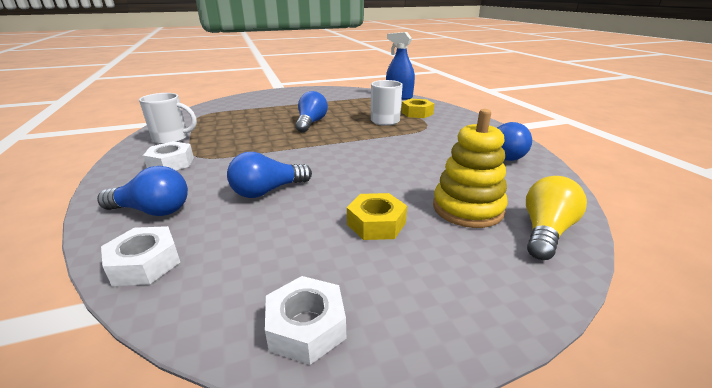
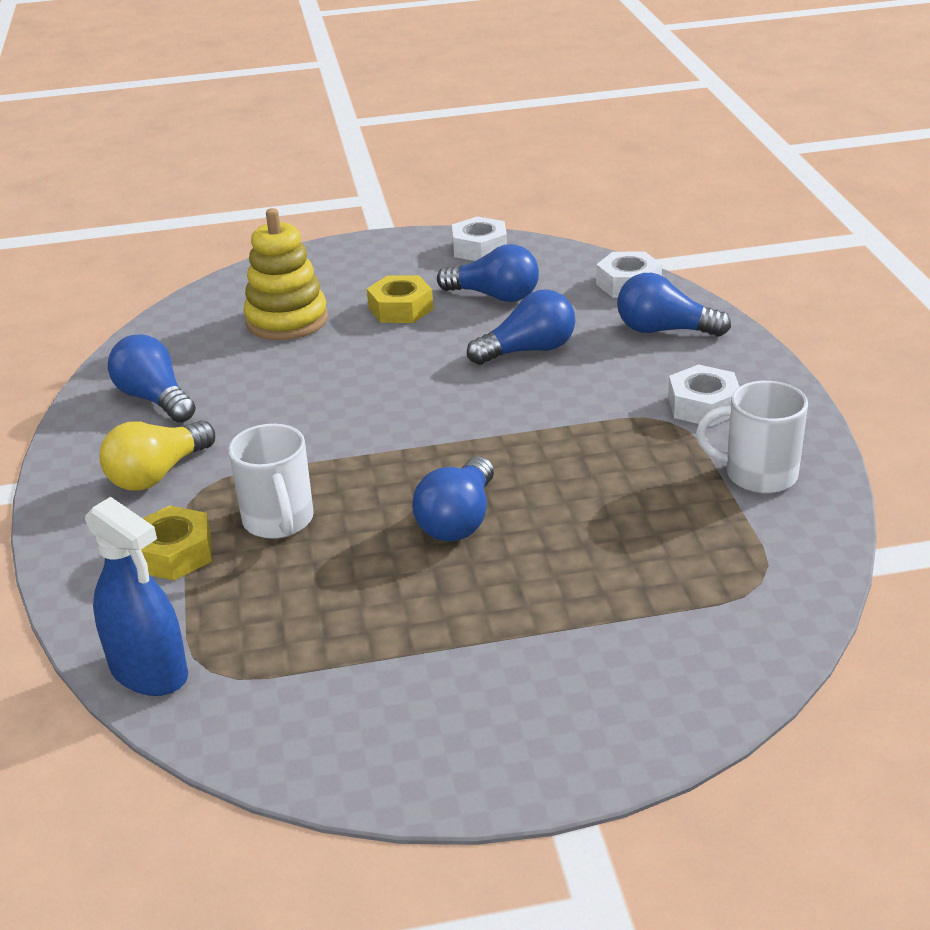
camera: 170 degrees left, 5 degrees up
(290, 241) = (494, 296): none -> blue light bulb
(545, 232) = (231, 296): yellow light bulb -> yellow light bulb (158, 474)

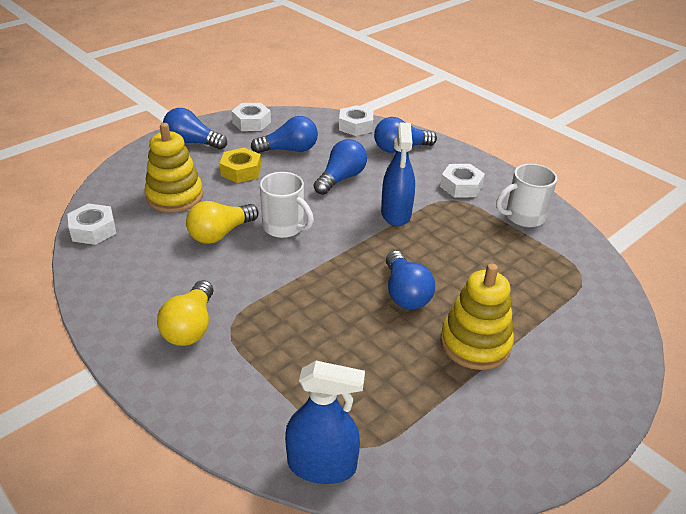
camera: 35 degrees left, 5 degrees up
(155, 399) = (136, 275): blue light bulb -> blue light bulb (192, 143)
(158, 336) = (93, 230): none -> white nut
(174, 553) = (257, 377): yellow nut -> none
(279, 521) = (302, 331): white mug -> white mug (284, 227)
(297, 379) = (220, 233): none -> yellow light bulb
(487, 612) = (475, 343): none -> yellow stacking toy
(558, 416) = (396, 213): none -> blue spray bottle

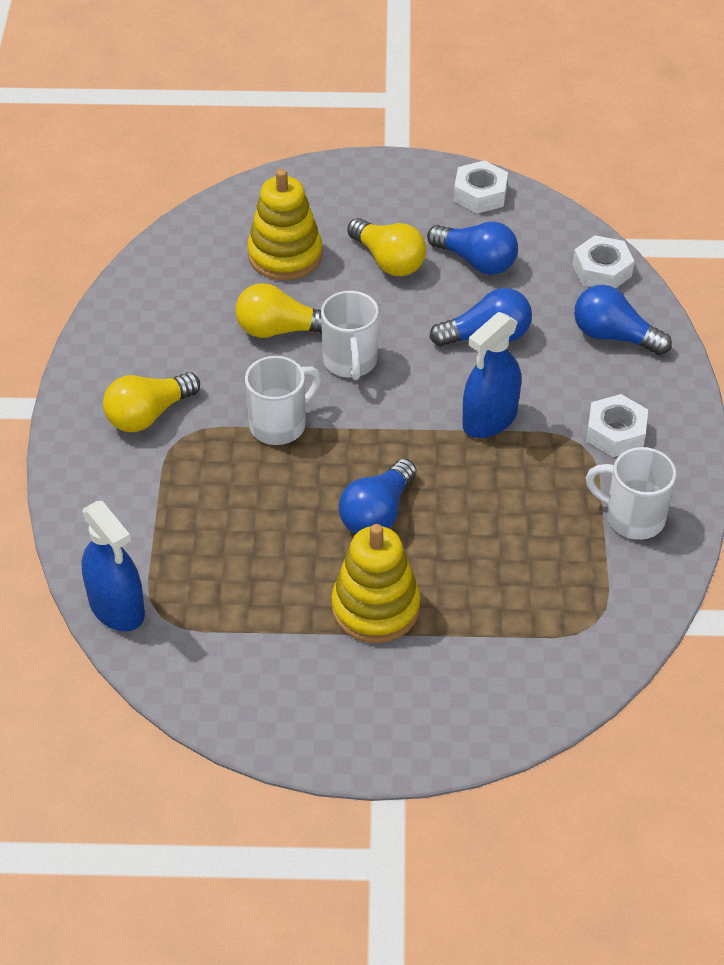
camera: 45 degrees right, 10 degrees up
(93, 230) = (170, 252): white nut -> none
(192, 143) = (379, 189): blue light bulb -> none
(241, 171) = (388, 260): yellow nut -> yellow light bulb
(285, 282) = (279, 424): none -> white mug

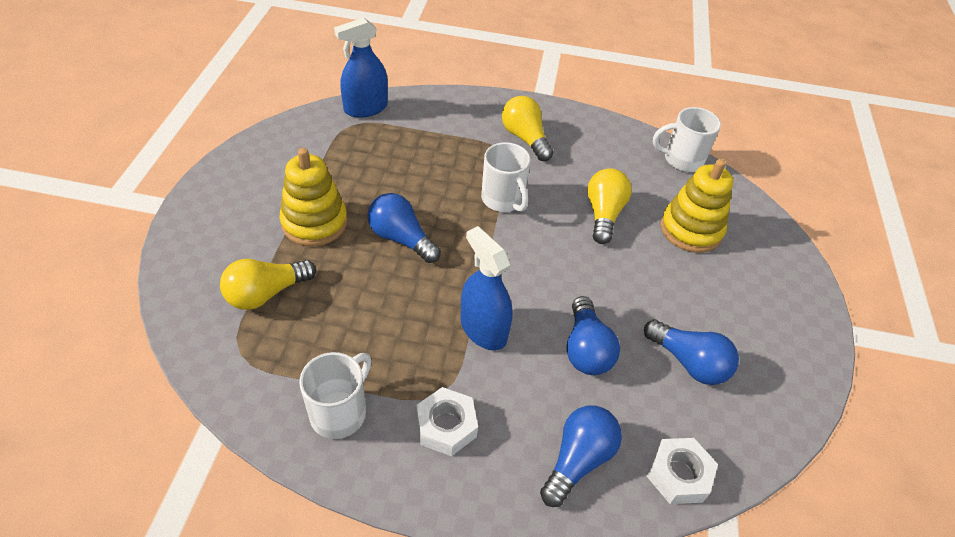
camera: 95 degrees right, 0 degrees up
(350, 362) = (563, 250): white mug -> white mug (681, 160)
(388, 260) = (687, 296): yellow light bulb -> yellow light bulb (266, 293)
(476, 261) = (688, 362): blue light bulb -> blue light bulb turned 90 degrees counterclockwise
(480, 194) = (789, 386): white nut -> none

